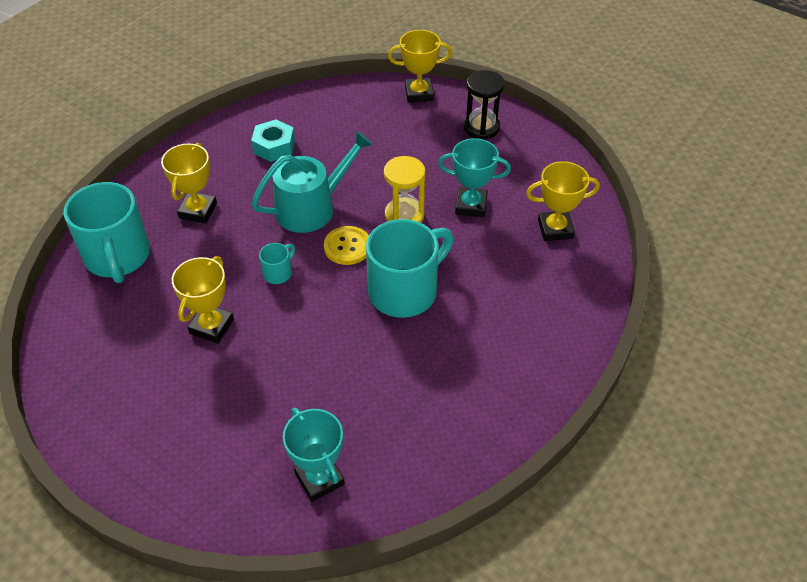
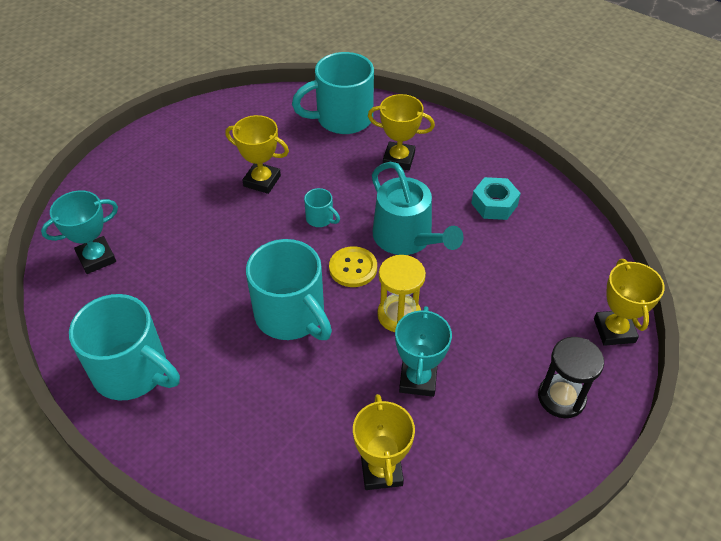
camera: 90 degrees right, 0 degrees up
(475, 414) = (133, 371): none -> turquoise mug

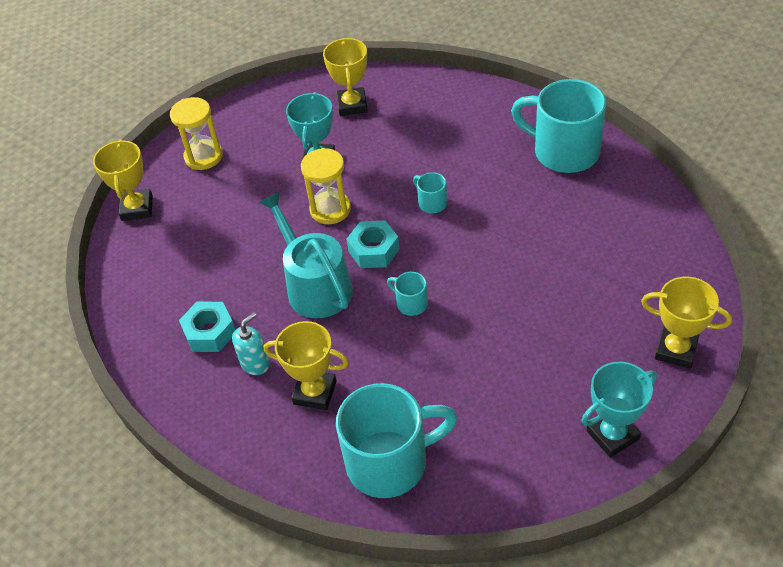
camera: 175 degrees left, 0 degrees up
(96, 258) = (647, 245): turquoise trophy -> turquoise trophy (612, 435)
(262, 181) = (487, 350): yellow trophy -> yellow trophy (676, 350)
(291, 315) = (431, 203): turquoise mug -> turquoise mug, size x0.44
(353, 268) = (373, 250): yellow button -> turquoise nut
(449, 180) = (255, 364): none -> turquoise soap dispenser
(561, 397) = (203, 156): black hourglass -> yellow hourglass

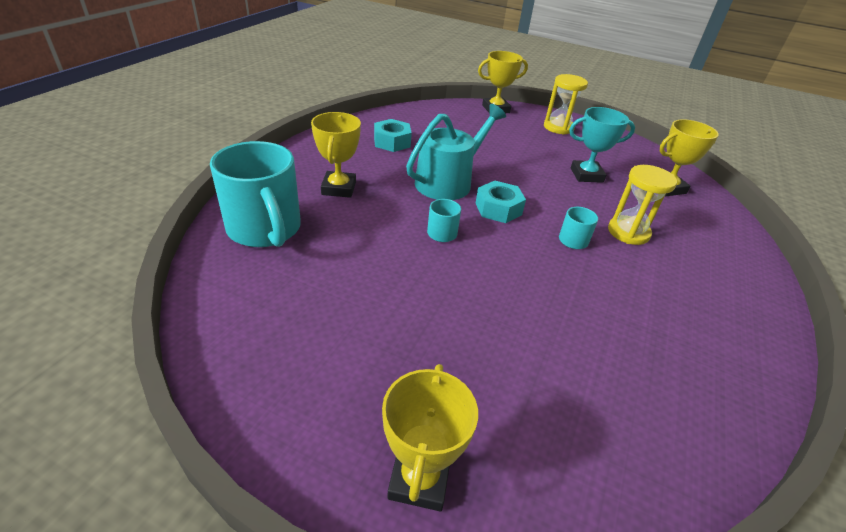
camera: 70 degrees right, 10 degrees down
(255, 364) = (365, 161): turquoise soap dispenser -> none
(330, 209) = (535, 184): yellow hourglass -> yellow hourglass (628, 232)
(564, 151) = (720, 344): turquoise mug -> none
(612, 435) = (277, 398): turquoise trophy -> none

